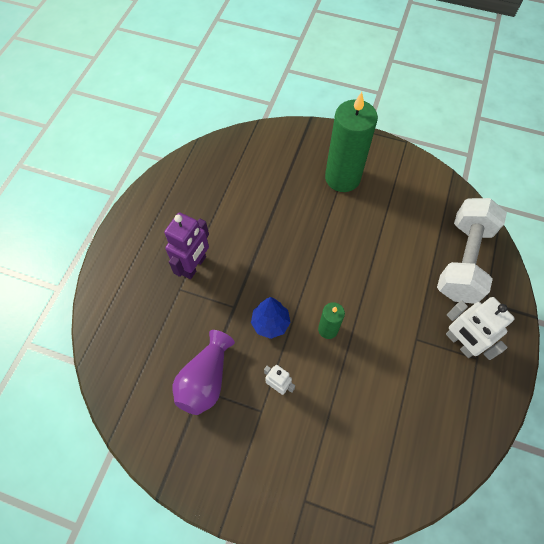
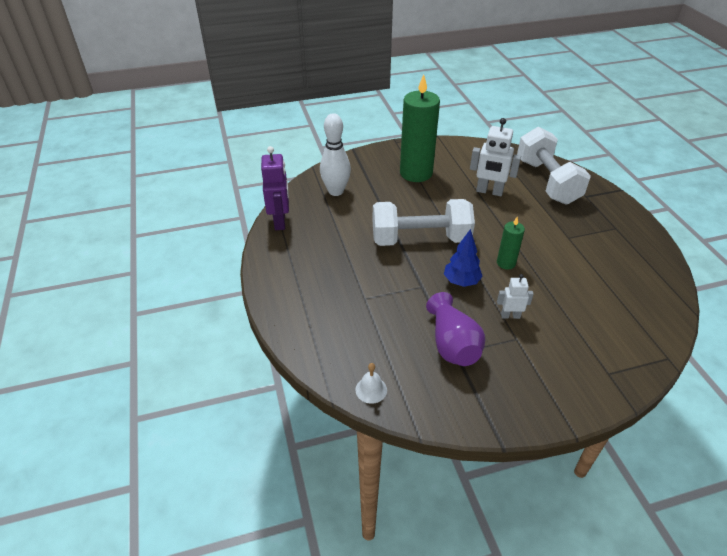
camera: 35 degrees left, 20 degrees down
(111, 377) = (371, 390): none -> white bell
(194, 266) = (360, 277): purple robot -> purple robot (280, 221)
(253, 160) = (336, 191): none -> white bowling pin
(277, 256) = (420, 239): none -> white dumbbell
(460, 343) = (596, 225): white robot -> white robot (489, 192)

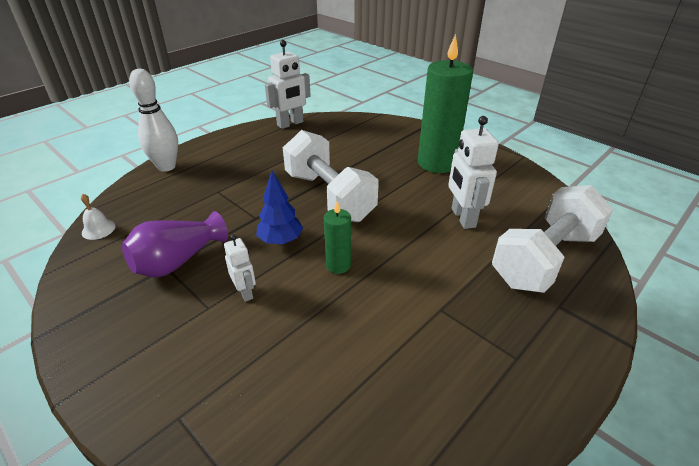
camera: 60 degrees right, 5 degrees down
(280, 221) = (290, 124): purple robot -> white robot
(336, 191) = (357, 133): white bowling pin -> white bowling pin (166, 167)

